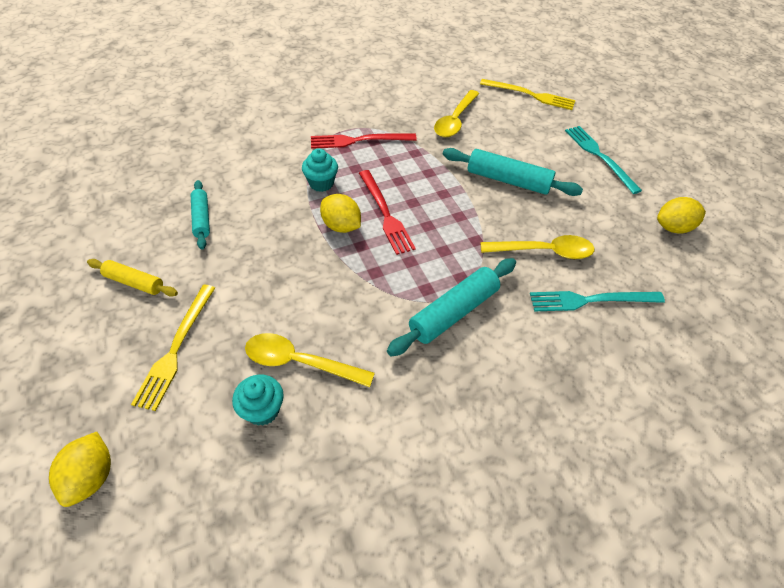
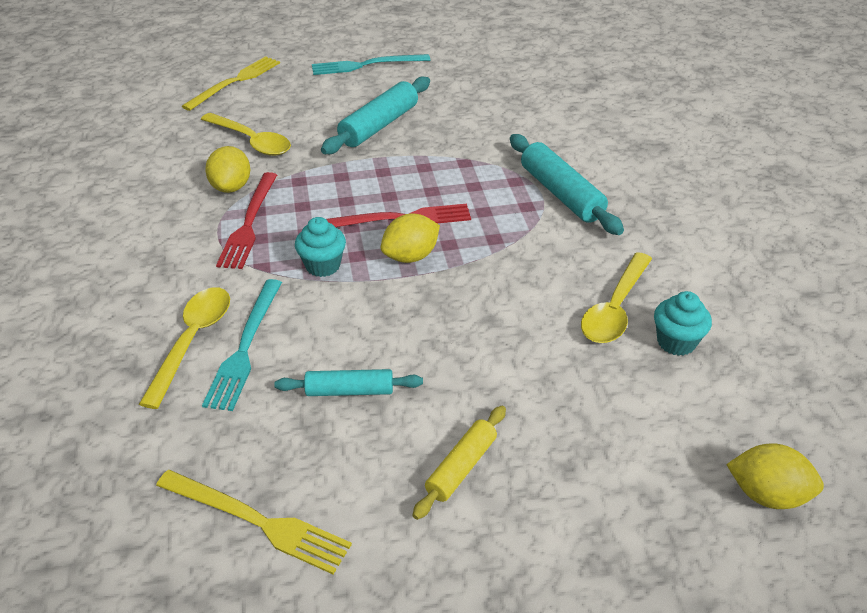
camera: 75 degrees left, 10 degrees down
(176, 348) = (585, 417): yellow fork -> yellow fork (257, 521)
(544, 251) = (492, 126): yellow spoon -> yellow spoon (192, 341)
(591, 300) = (559, 114): turquoise fork -> turquoise fork (245, 347)
(673, 227) = (480, 53): yellow lemon -> yellow lemon (231, 187)

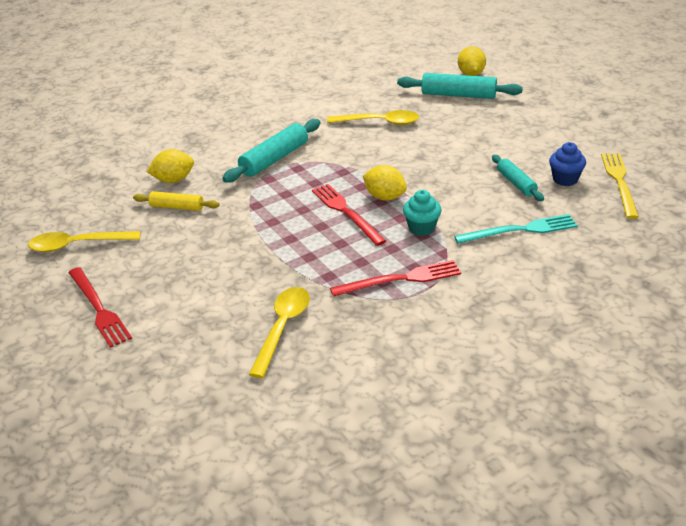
camera: 110 degrees left, 5 degrees down
(192, 341) = (535, 252): yellow spoon -> yellow spoon (77, 245)
(231, 187) = (360, 309): yellow lemon -> yellow lemon (173, 180)
(235, 82) = (167, 393): yellow fork -> none
(317, 453) = (565, 179): none -> blue cupcake
(366, 65) = (99, 308): turquoise fork -> red fork
(379, 125) = (218, 263): turquoise rolling pin -> turquoise rolling pin (458, 95)
(461, 467) = (530, 139): yellow rolling pin -> yellow rolling pin (177, 207)
(676, 342) = (392, 103): turquoise cupcake -> none

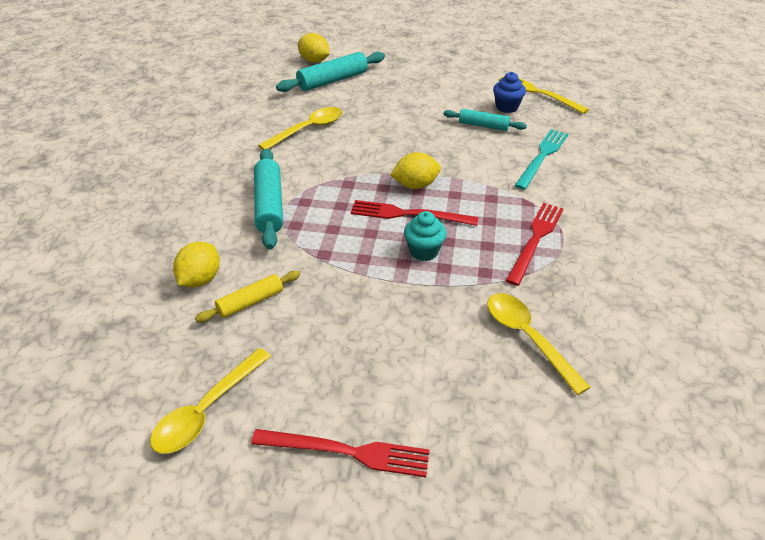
camera: 50 degrees left, 5 degrees up
(421, 228) = (481, 193): turquoise cupcake -> turquoise cupcake (424, 251)

